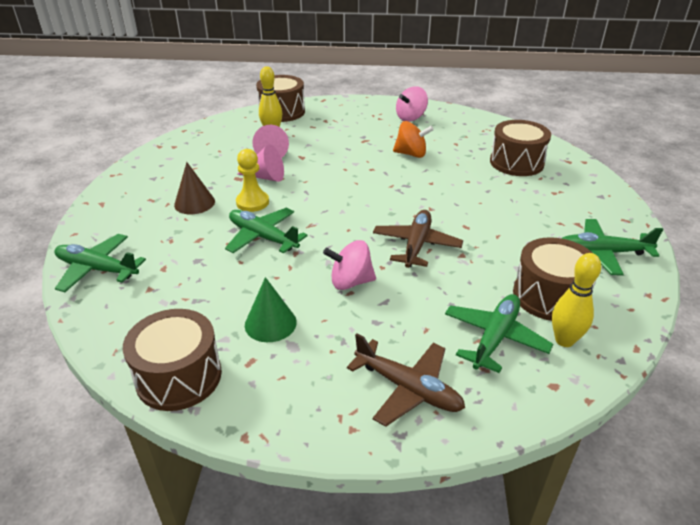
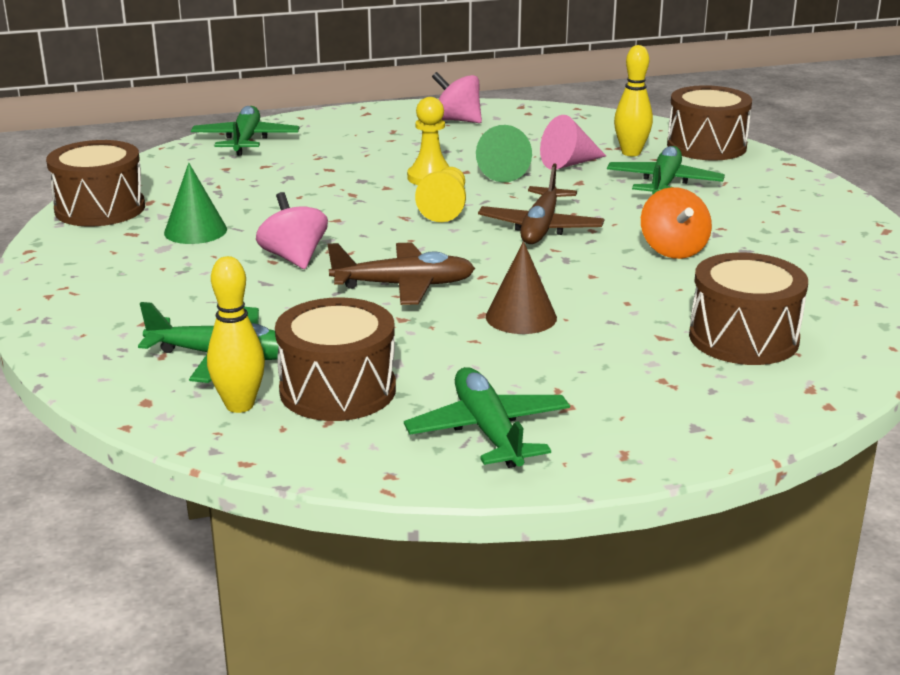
camera: 70 degrees right, 10 degrees down
(194, 203) = (403, 151): brown cone -> brown cone (521, 317)
(263, 237) = (356, 197): green plane -> green plane (664, 184)
(265, 177) = (500, 172): pink cone -> green cone
(306, 207) = (445, 207): none -> yellow pawn
(408, 389) = (114, 315): brown plane -> brown plane (540, 228)
(411, 117) = (812, 233): pink spinning top -> pink spinning top (457, 120)

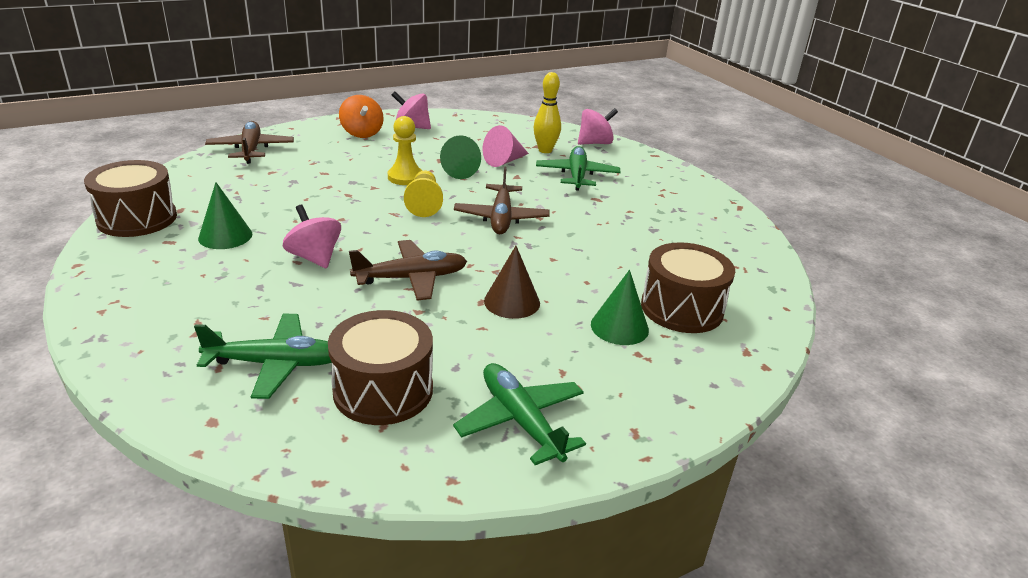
camera: 15 degrees left, 5 degrees up
(239, 405) = (300, 416): yellow bowling pin -> none
(246, 140) = (251, 149): green plane -> brown plane
(650, 351) = (619, 327): none -> green cone
(673, 250) = (603, 232): orange spinning top -> orange spinning top (362, 133)
(706, 146) = (595, 143): brown drum -> pink spinning top

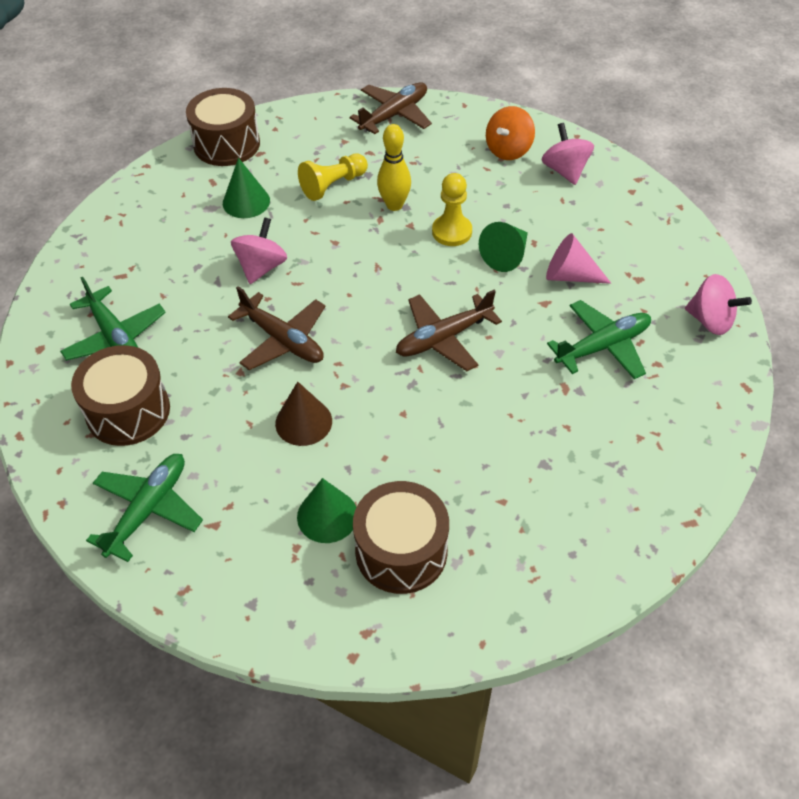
camera: 60 degrees right, 20 degrees up
(424, 203) = (415, 273): yellow pawn -> yellow pawn (333, 185)
(545, 150) = (636, 291): yellow bowling pin -> yellow bowling pin (394, 205)

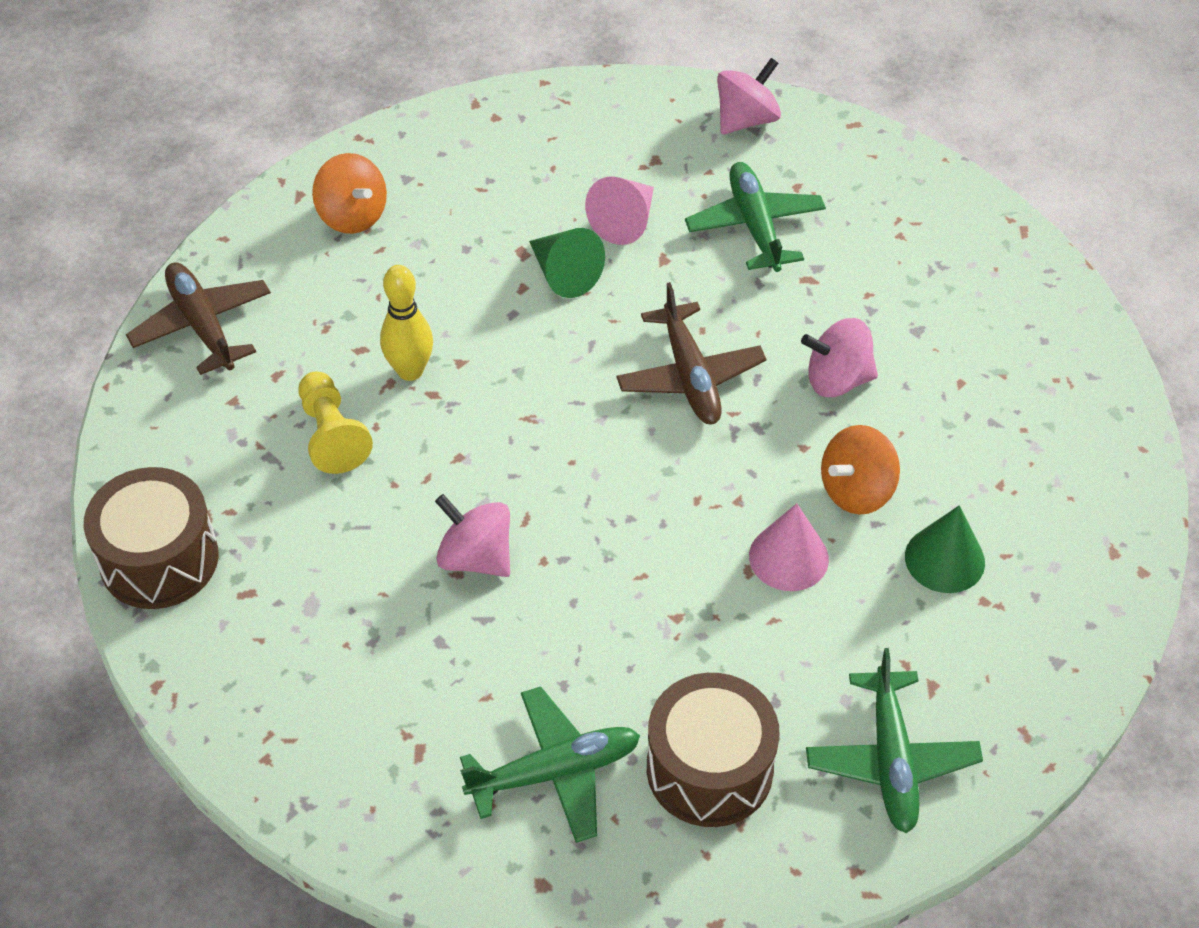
camera: 75 degrees left, 0 degrees up
(148, 509) = (891, 760): green plane -> green plane turned 135 degrees counterclockwise
(246, 201) = (318, 554): green cone -> none
(283, 340) = (634, 555): brown plane -> none
(303, 422) = (788, 557): brown cone -> pink cone
(374, 451) = (856, 490): none -> orange spinning top
(401, 551) = (1011, 495): brown drum -> none
(452, 232) = (494, 319): yellow pawn -> none
(565, 171) = (425, 169): pink spinning top -> pink spinning top (837, 379)

